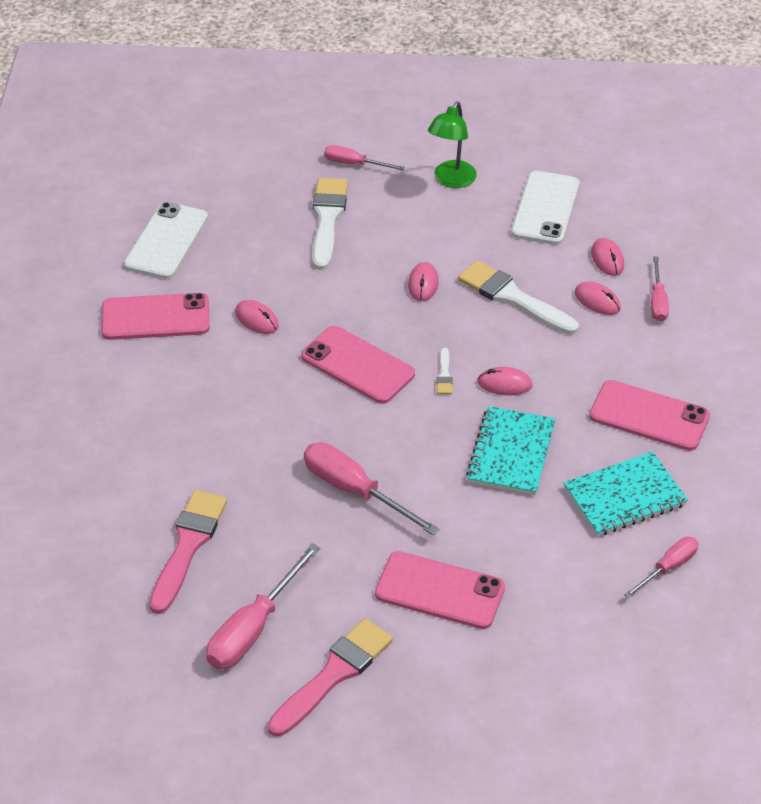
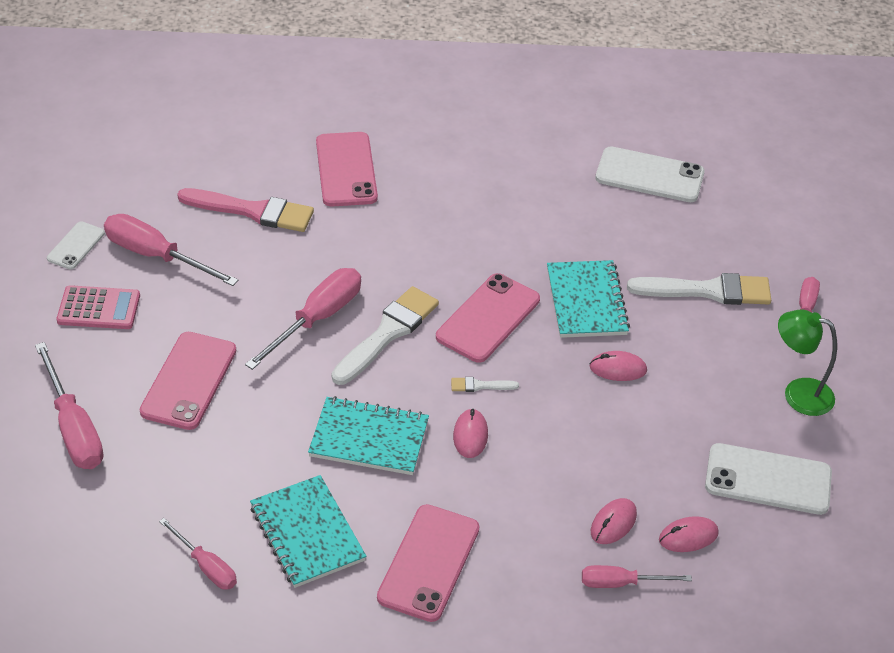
camera: 85 degrees right, 0 degrees up
(155, 317) = (540, 174): pink phone -> pink phone (346, 170)
(231, 704) = (76, 246): none -> white phone
(257, 319) = (546, 243): pink mouse -> none
(333, 675) = (99, 308): pink brush -> pink calculator
(338, 298) = (586, 301): none -> turquoise notebook
(506, 683) = (73, 428): none -> pink screwdriver
(513, 298) = (607, 445): white brush -> white brush (387, 333)

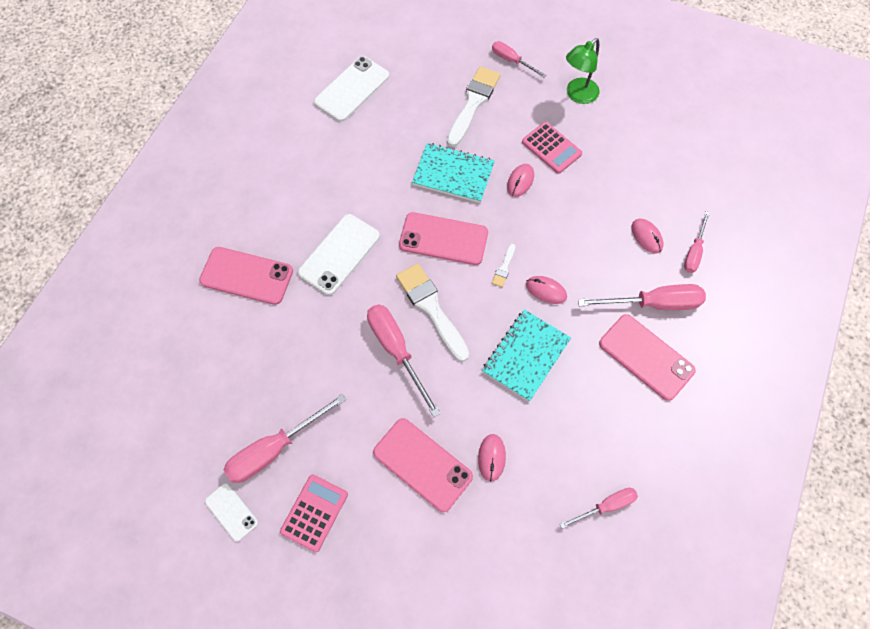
camera: 65 degrees left, 20 degrees up
(73, 428) = (438, 569): pink screwdriver -> pink screwdriver (653, 303)
(252, 211) = (259, 359): pink brush -> none
(307, 533) = (597, 426): turquoise notebook -> none
(488, 318) = (443, 239): pink phone -> pink phone turned 45 degrees counterclockwise
(688, 537) = (669, 201): pink mouse -> pink mouse (491, 457)
(691, 387) = (551, 148): none -> pink calculator
(768, 480) = (639, 141): white phone -> white phone (339, 254)

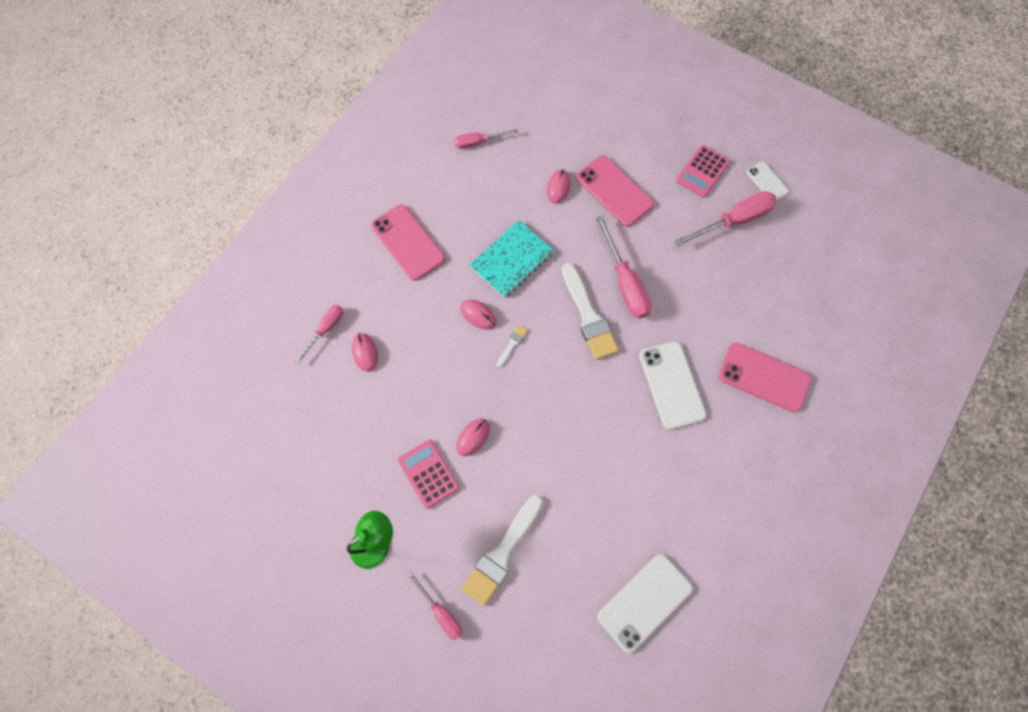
camera: 170 degrees left, 5 degrees up
(339, 254) = (671, 385): white phone -> white phone turned 60 degrees counterclockwise
(443, 239) = (565, 384): pink phone -> none
(453, 174) = (543, 458): turquoise notebook -> none
(653, 303) = (383, 287): pink screwdriver -> none

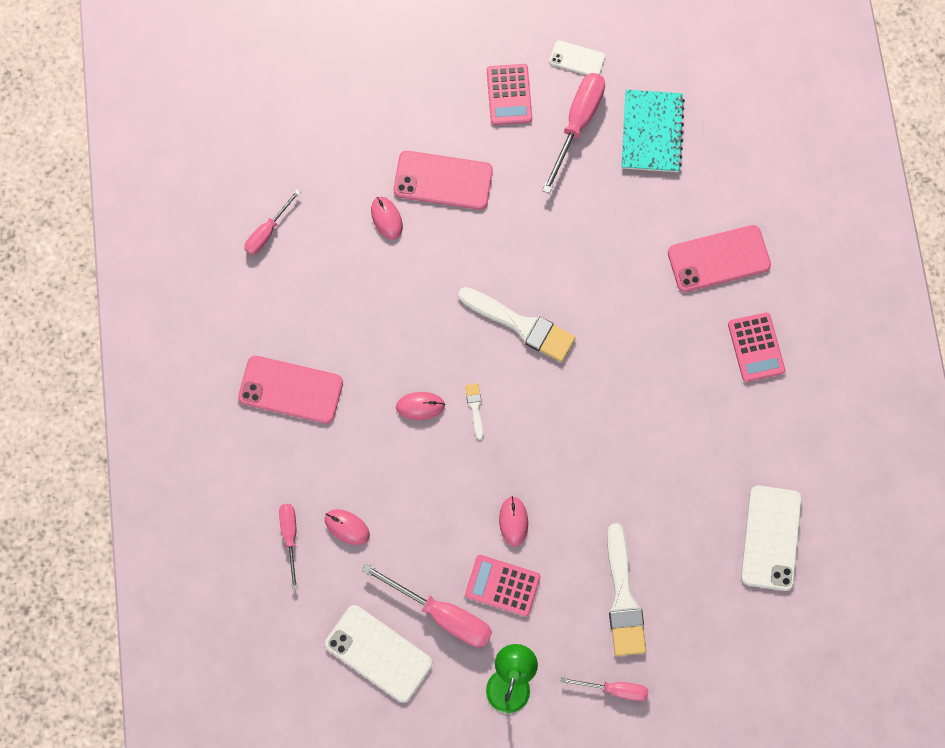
camera: 40 degrees left, 5 degrees up
(511, 260) = (405, 327): turquoise notebook -> turquoise notebook (651, 132)
(625, 282) = (528, 266): pink screwdriver -> pink screwdriver (442, 613)
(671, 385) = (646, 330): white phone -> white phone (378, 653)
(743, 458) = (755, 347): none -> pink calculator

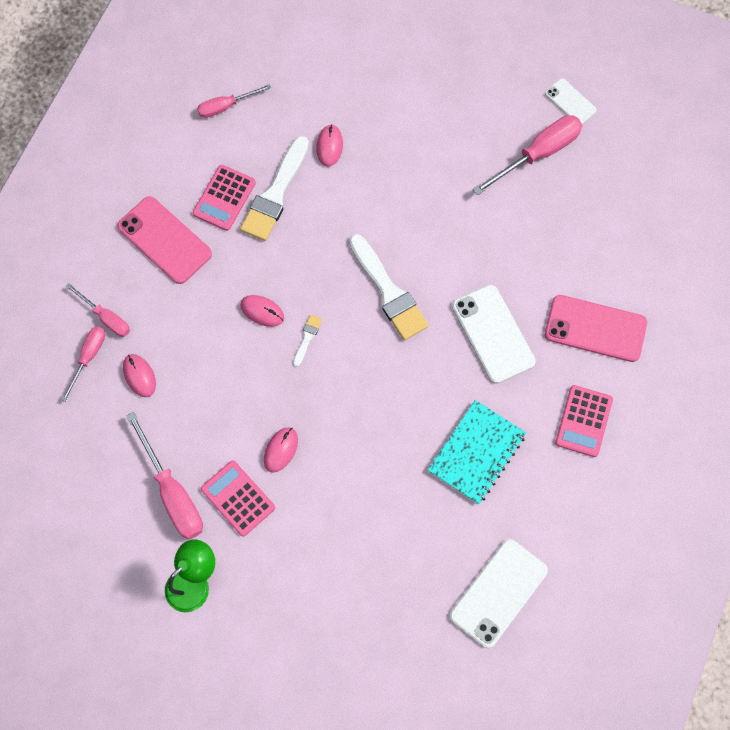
camera: 30 degrees right, 5 degrees down
(378, 653) = (99, 495): white phone -> white phone (493, 334)
(443, 180) = (395, 141): pink phone -> none
(509, 95) = (494, 101): pink calculator -> pink calculator (224, 198)
(614, 689) = (279, 643): pink screwdriver -> pink screwdriver (106, 317)
(623, 597) = (335, 569): white brush -> white brush (275, 194)
(651, 132) = (599, 193): turquoise notebook -> turquoise notebook (476, 453)

